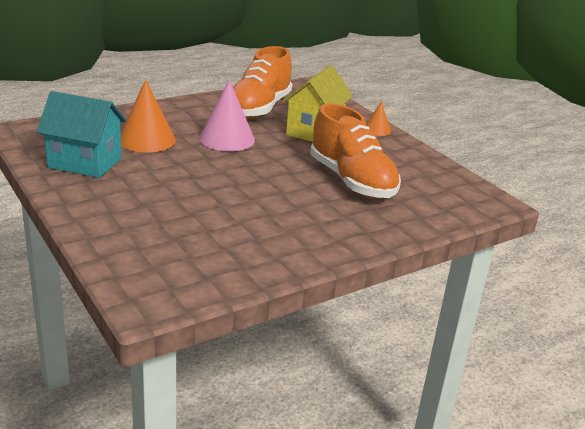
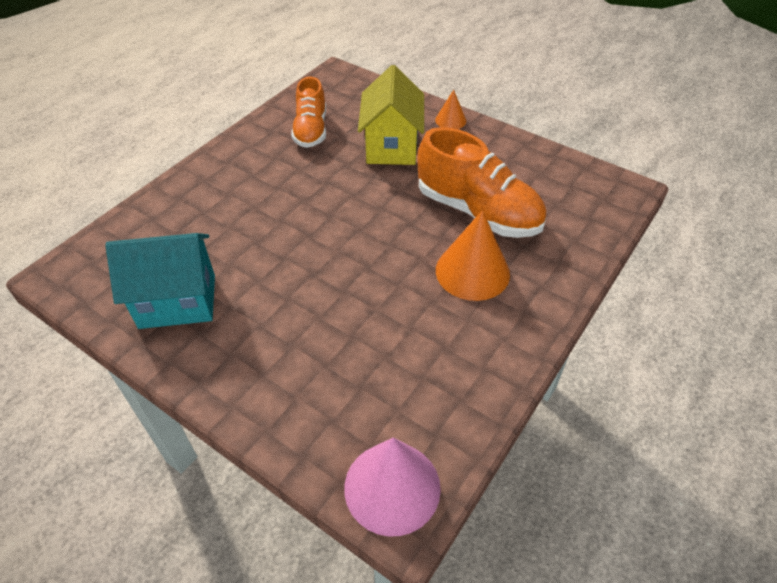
camera: 20 degrees left, 20 degrees up
(147, 140) = (223, 231): orange cone -> orange cone (472, 272)
(227, 139) = (309, 195): pink cone -> pink cone (392, 487)
(259, 108) = (311, 130): orange shoe -> orange shoe, size x0.63

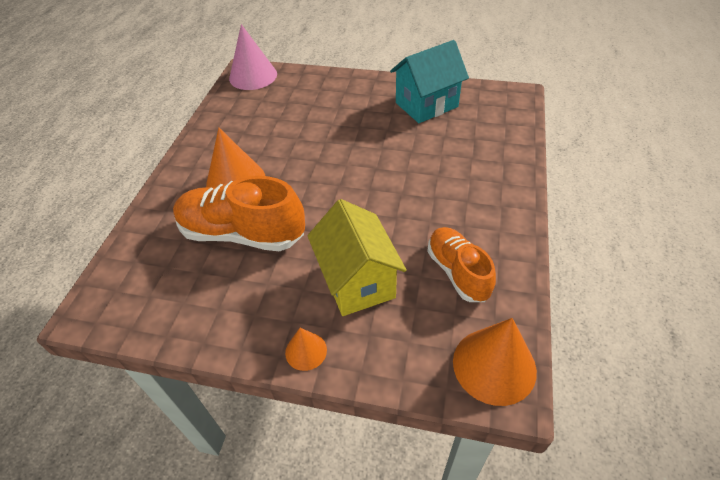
camera: 160 degrees right, 0 degrees up
(334, 84) = (494, 365): none -> orange cone

